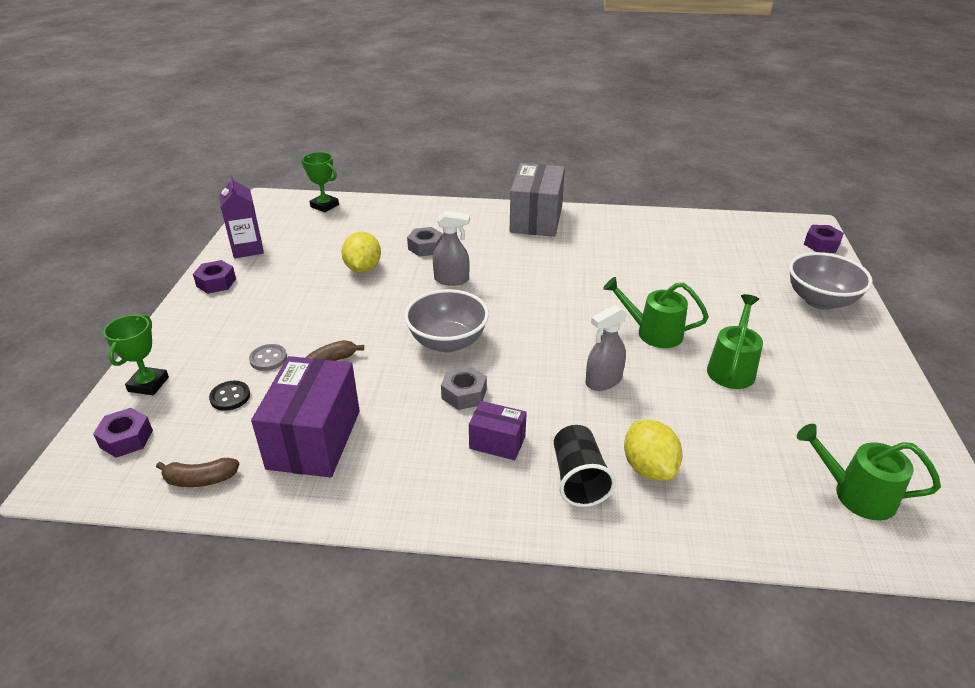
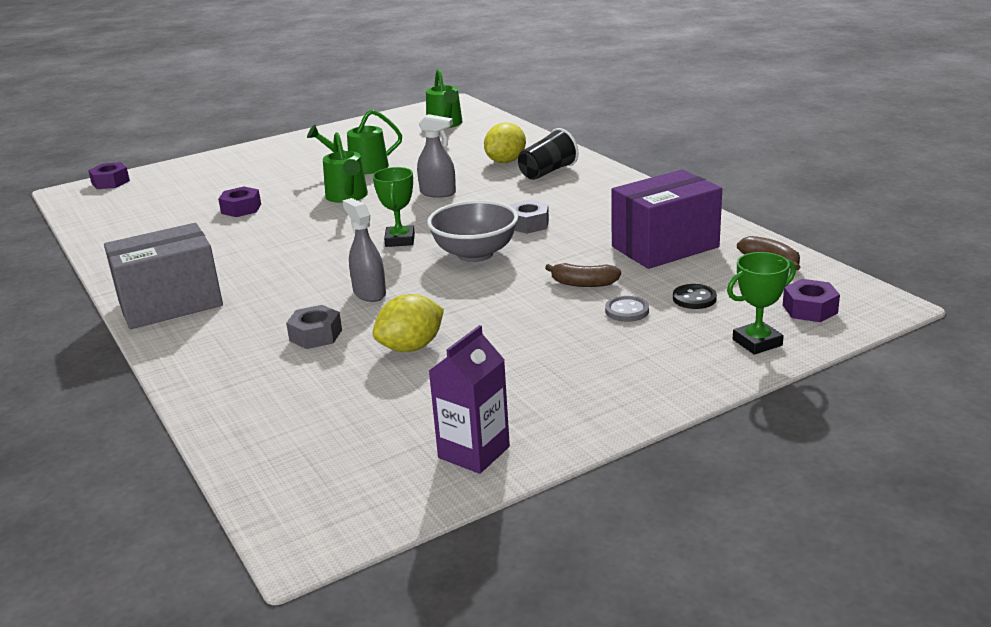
camera: 125 degrees left, 10 degrees down
(216, 282) = (574, 421): purple nut -> purple nut (241, 209)
(324, 206) = (274, 468): green trophy -> green trophy (400, 240)
(497, 442) = (557, 199): purple box -> none
(820, 300) = (223, 165): grey bowl -> none

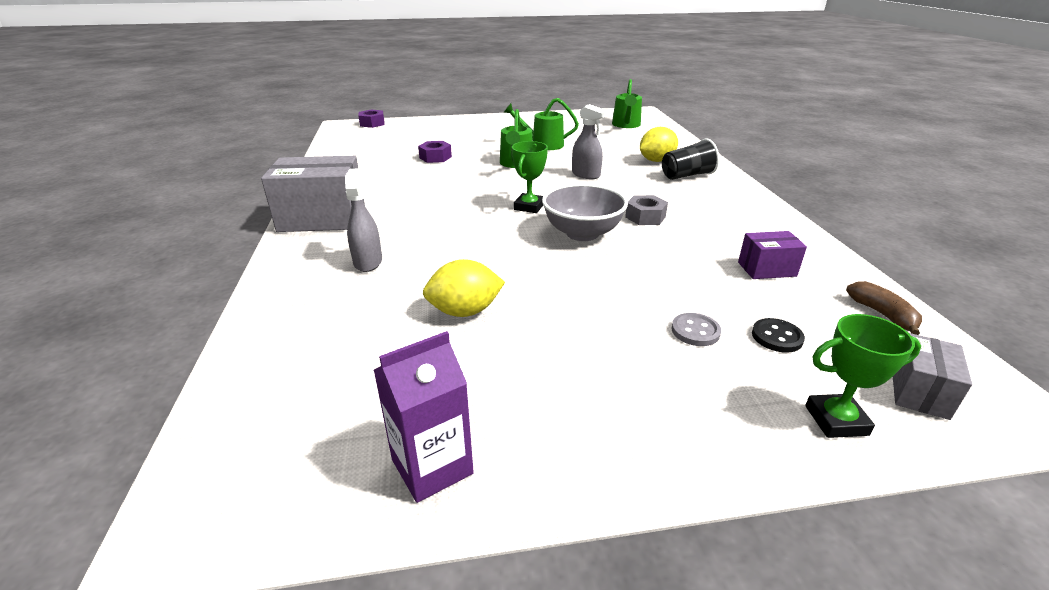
camera: 20 degrees right, 5 degrees up
(315, 335) = (398, 275): grey nut -> none
(369, 293) = (471, 247): grey spray bottle -> grey spray bottle (368, 262)
(584, 283) = (665, 288): brown banana -> none
(665, 247) = (766, 269): purple box -> purple box, size x0.52
(809, 309) = (919, 392): purple nut -> grey box

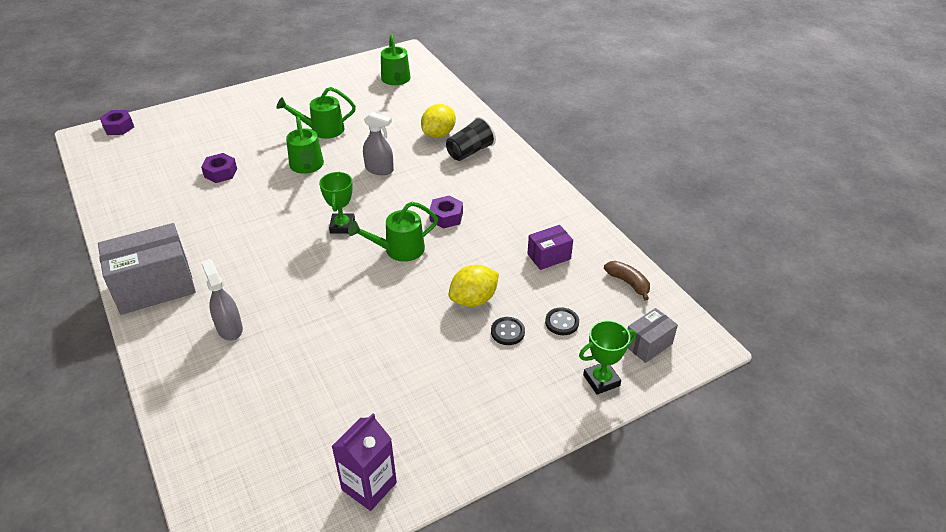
camera: 20 degrees left, 10 degrees up
(465, 311) = (336, 359): yellow lemon -> yellow lemon (473, 300)
(582, 233) = (399, 250): grey bowl -> green watering can
(645, 217) = (446, 217): grey nut -> purple nut
(695, 331) = (507, 332): grey button -> black button
(919, 392) = (648, 345): grey box -> grey box turned 45 degrees clockwise

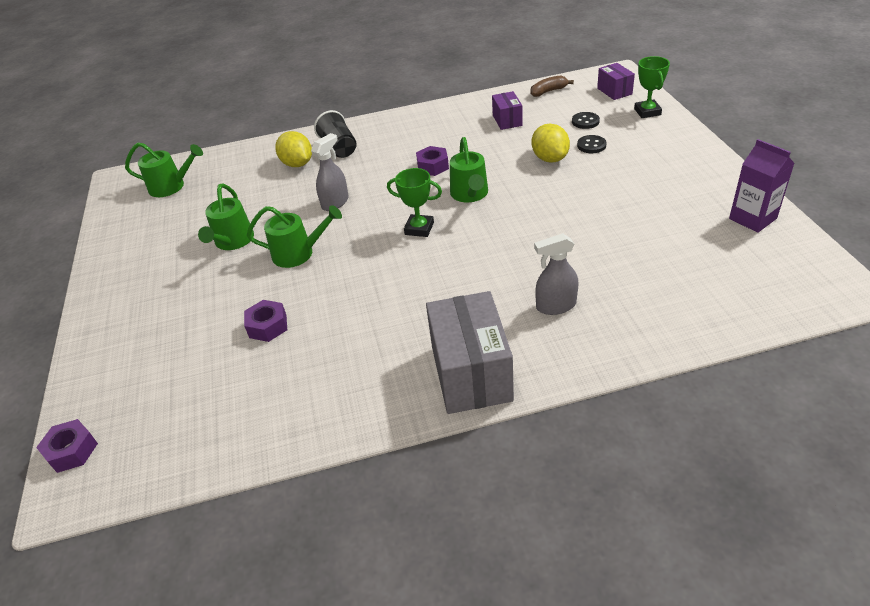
camera: 70 degrees left, 0 degrees up
(648, 345) = (614, 91): grey box -> purple box

